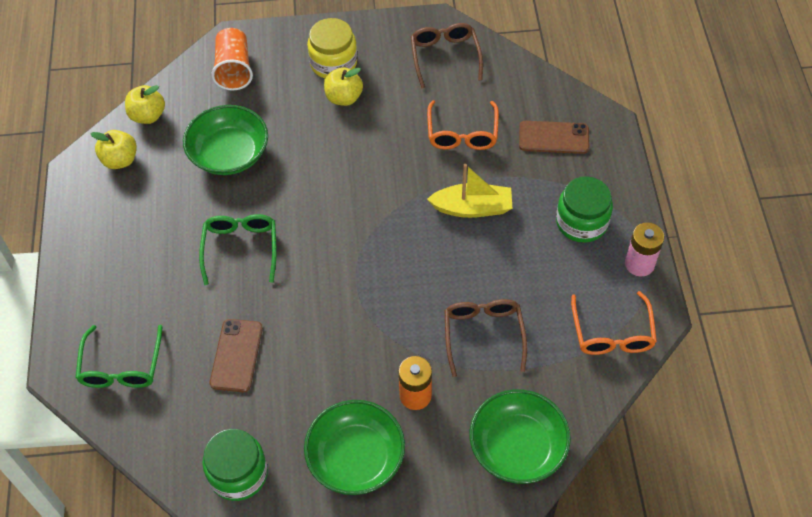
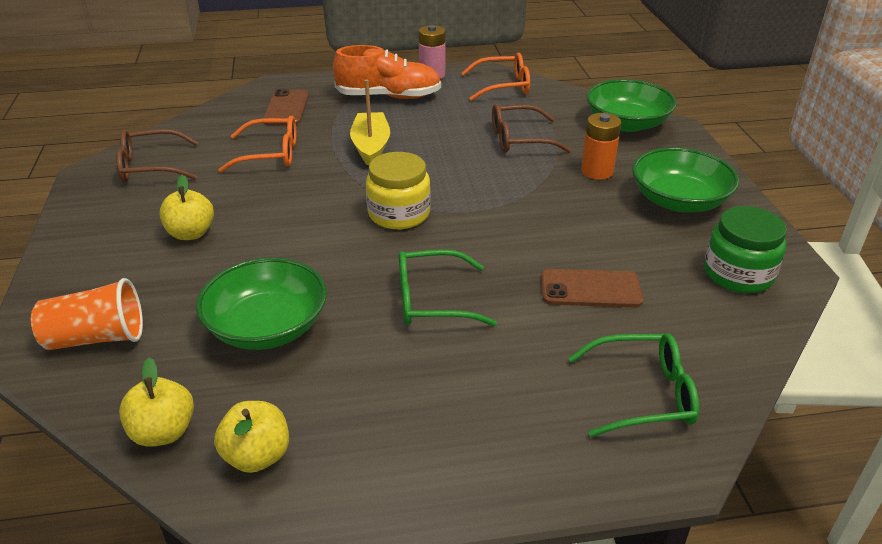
camera: 95 degrees left, 20 degrees down
(333, 63) = (125, 245): yellow jar -> yellow jar (399, 214)
(581, 222) = (389, 96): green jar -> orange shoe

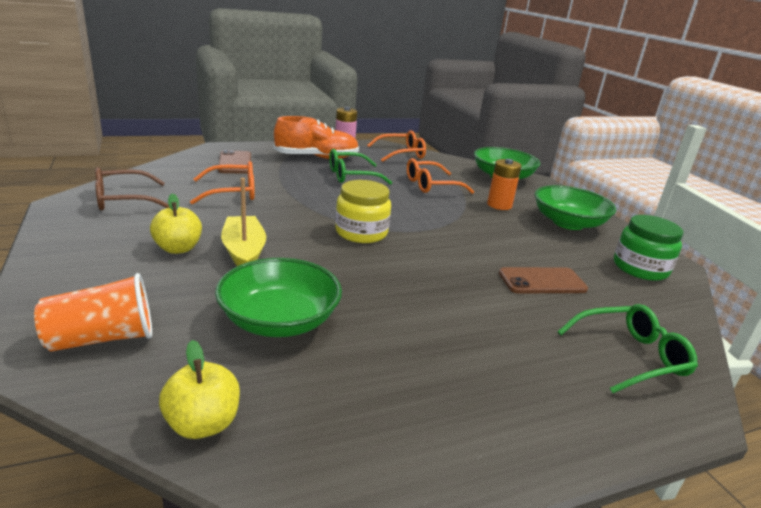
camera: 15 degrees left, 10 degrees down
(257, 456) = (314, 438): yellow apple -> none
(371, 147) = (317, 188): yellow boat -> yellow boat (244, 252)
(432, 300) = (420, 293): green glasses -> green glasses (351, 176)
(520, 139) = (431, 185): brown glasses -> orange glasses

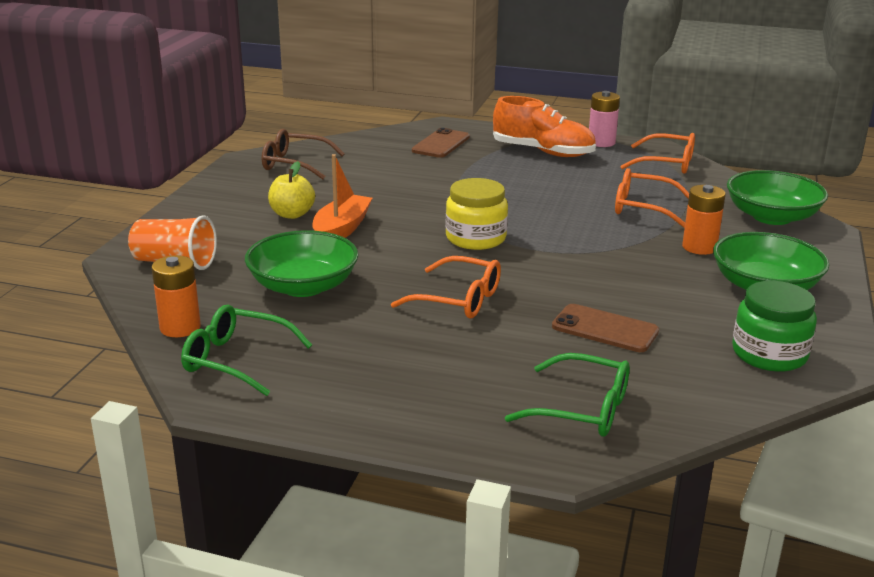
camera: 40 degrees right, 0 degrees up
(203, 424) = (180, 327): yellow apple -> orange battery
(232, 192) = (399, 174): orange glasses -> orange glasses (458, 299)
(244, 252) = (341, 229): yellow boat -> orange boat
(351, 176) = (555, 179): green glasses -> green glasses (236, 360)

